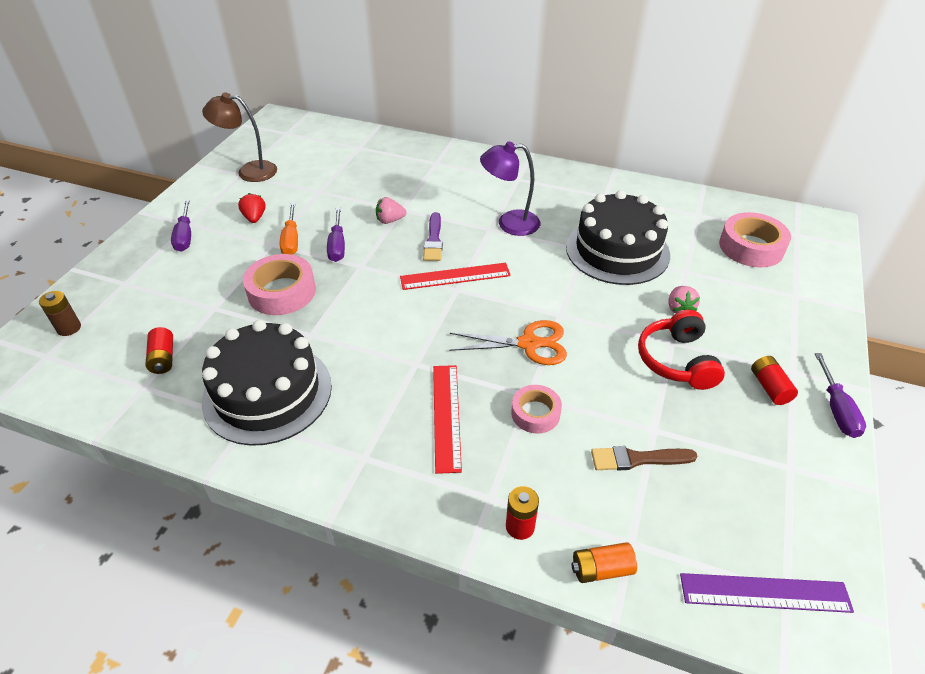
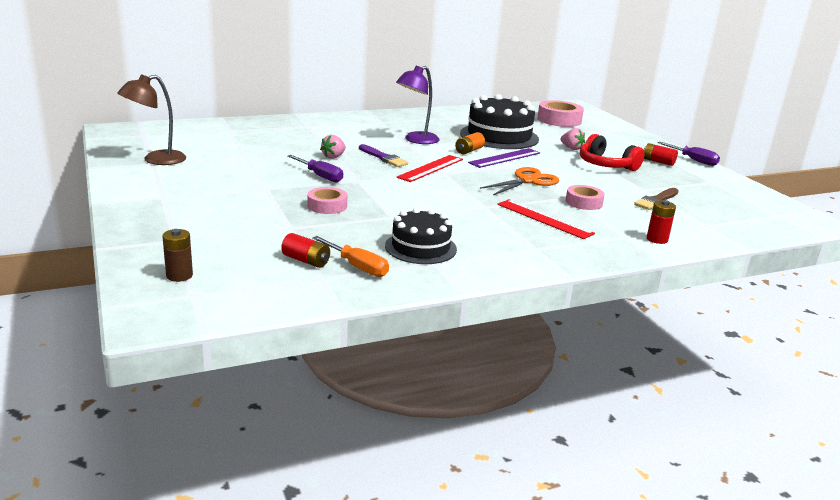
camera: 45 degrees left, 20 degrees down
(185, 236) = (175, 203): purple screwdriver -> none
(254, 218) = (220, 180): red strawberry -> none
(267, 393) = (420, 247): black cake -> black cake, size x0.62
(282, 292) = (327, 206): pink tape -> pink tape, size x0.62
(291, 240) = (277, 182): orange screwdriver -> orange screwdriver (357, 267)
(601, 569) = (713, 237): orange battery -> orange battery (469, 151)
(764, 593) = (774, 218): purple ruler -> purple ruler (505, 158)

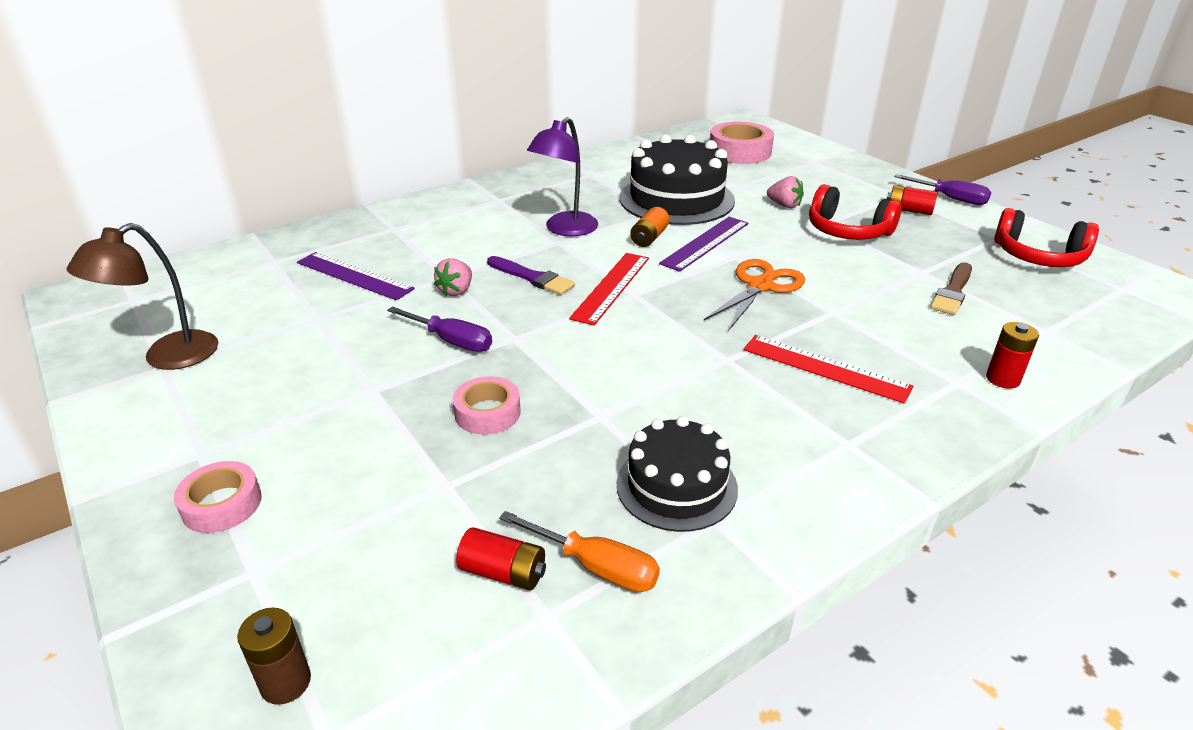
camera: 10 degrees left, 10 degrees up
(275, 142) = (354, 275): none -> purple ruler
(583, 202) = (860, 318): pink tape -> pink tape (222, 504)
(732, 194) = (1038, 256): none -> red headphones

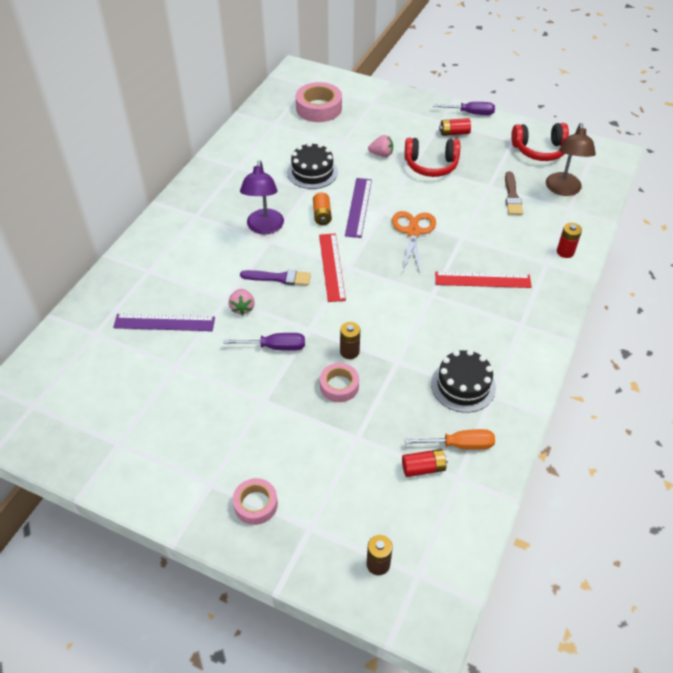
camera: 30 degrees left, 15 degrees up
(168, 357) = (114, 436): brown lamp -> brown lamp (563, 190)
(543, 380) = (349, 351): none -> brown battery
(676, 199) = (312, 172): black cake -> black cake, size x0.62

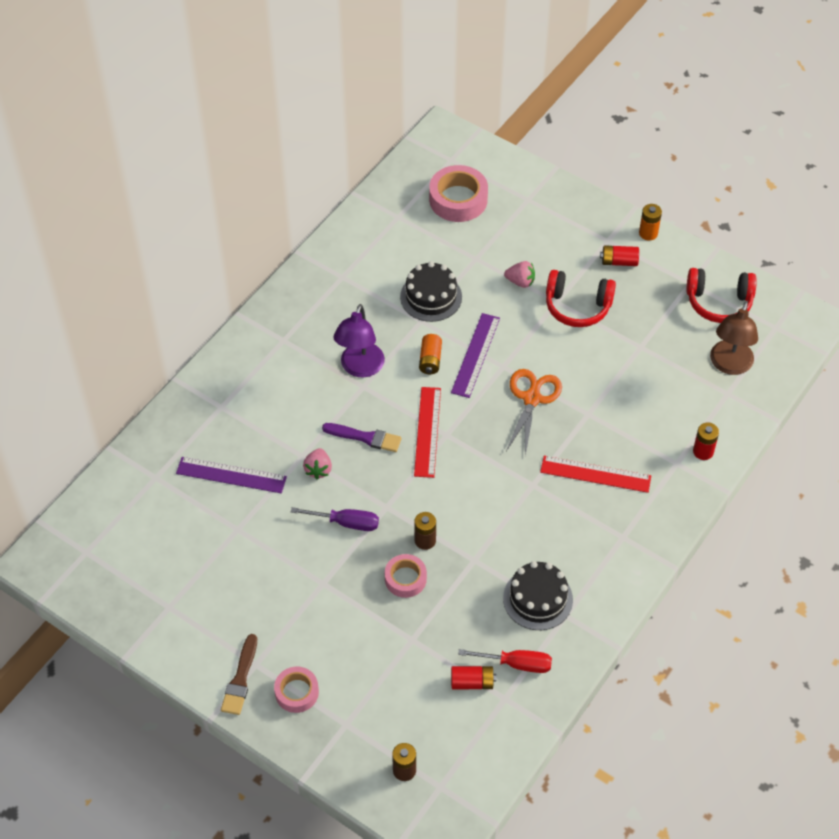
camera: 10 degrees right, 5 degrees up
(459, 445) = (516, 664): orange screwdriver -> red screwdriver
(470, 113) = (648, 233): purple screwdriver -> orange battery
(512, 196) = (664, 366): brown brush -> brown brush (240, 679)

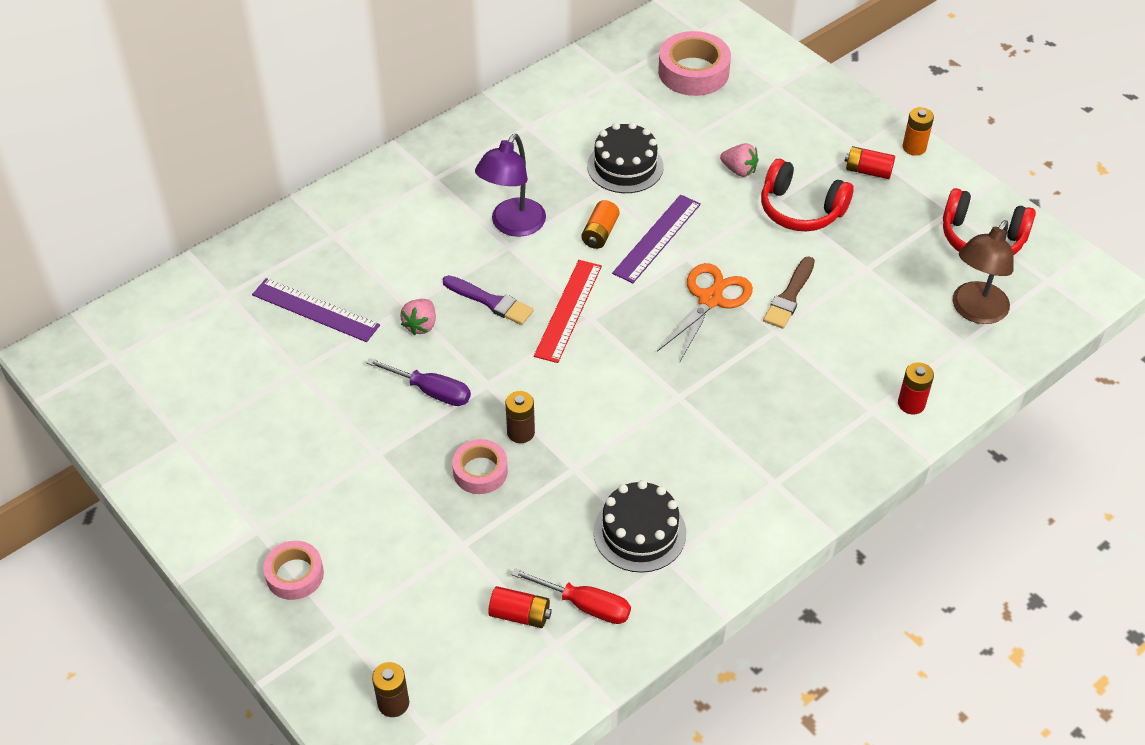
camera: 15 degrees right, 5 degrees down
(240, 679) = (232, 543): brown brush -> brown brush (789, 296)
(595, 474) = (763, 401): red ruler -> none

